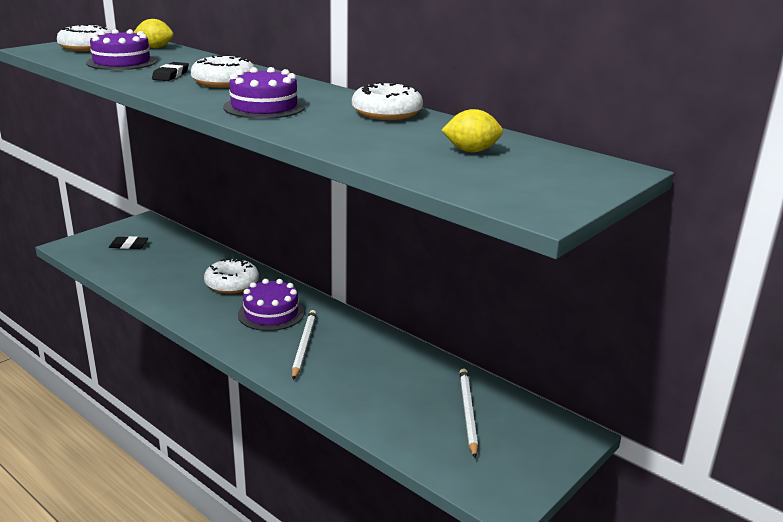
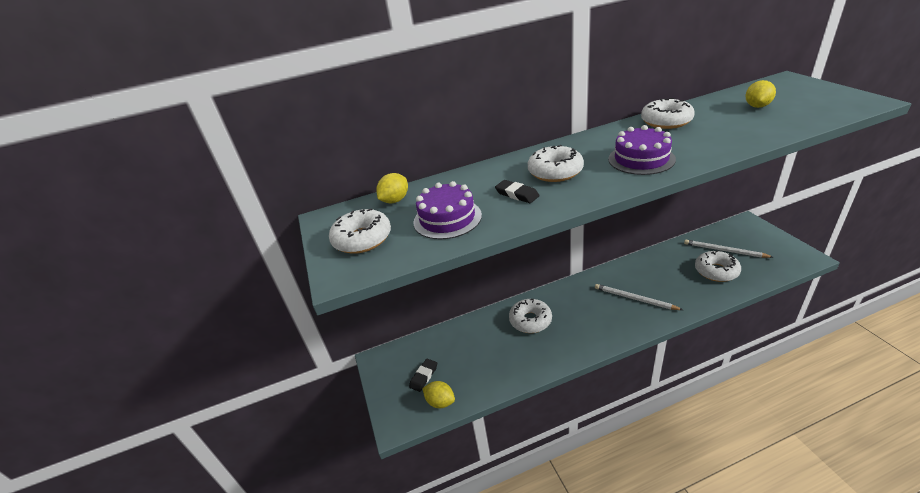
camera: 55 degrees left, 10 degrees up
(98, 259) = (440, 402): none -> yellow lemon
(271, 313) = (585, 307): purple cake -> none
(405, 407) = (716, 271): none -> white donut

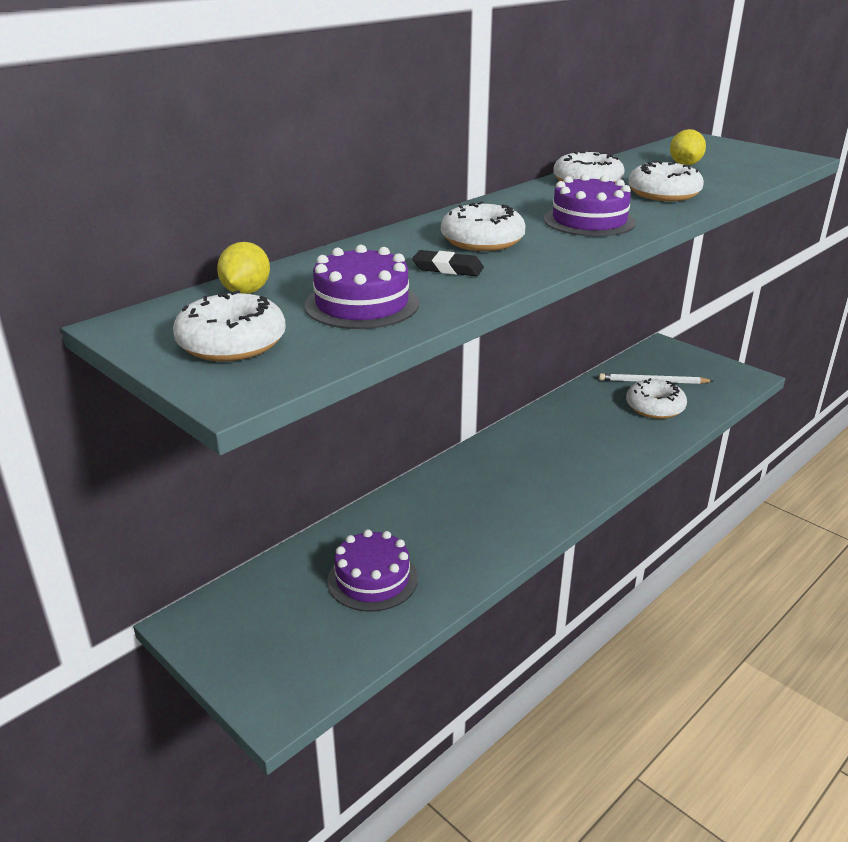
camera: 30 degrees left, 5 degrees down
(423, 376) = (290, 627): black eraser -> none
(440, 402) = (340, 656): yellow lemon -> none
(478, 358) = (372, 579): none -> purple cake
(530, 320) = (431, 511): white donut -> white donut (663, 193)
(634, 299) = (568, 456): white pencil -> none

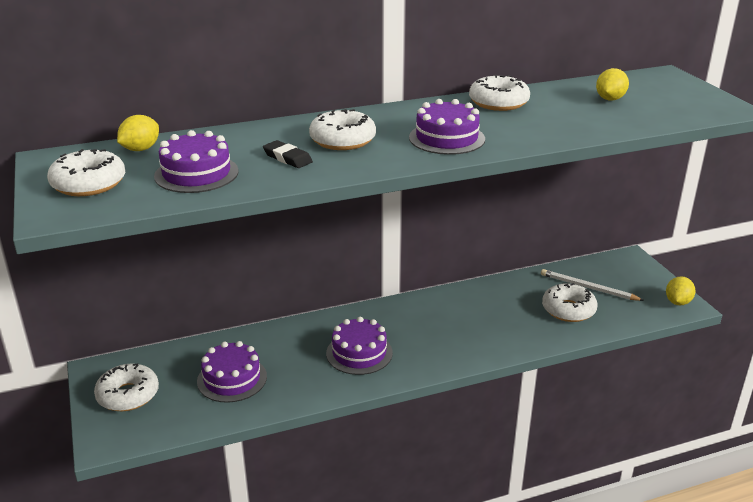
camera: 25 degrees right, 0 degrees up
(491, 507) = (359, 353): none -> purple cake
(663, 193) = (546, 124): white donut -> white donut (128, 395)
(740, 376) = (677, 302): none -> yellow lemon

